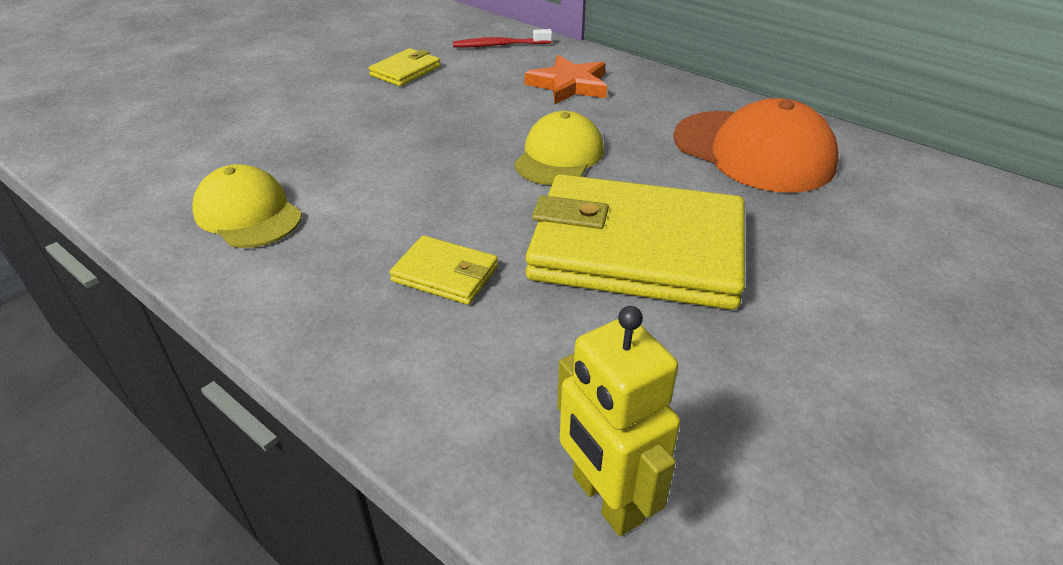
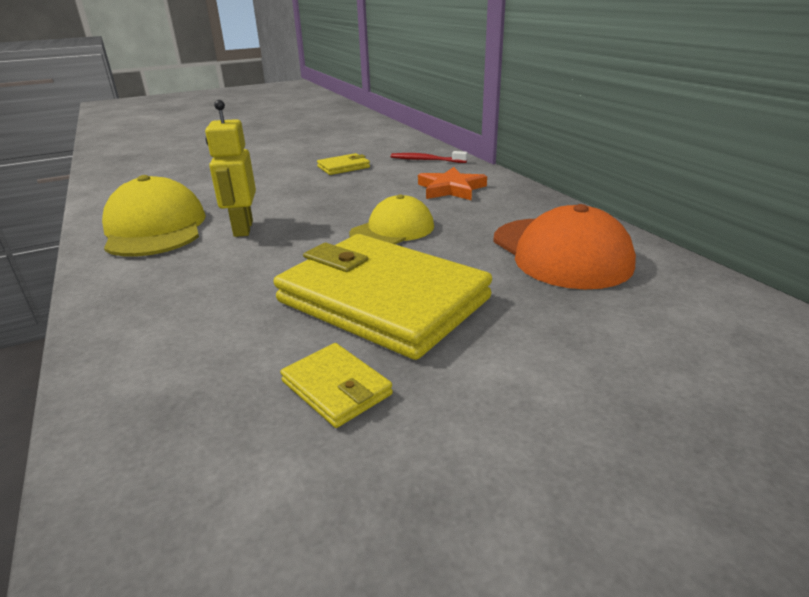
camera: 25 degrees right, 10 degrees down
(248, 213) = (155, 228): yellow cap -> yellow cap, size x1.51
(445, 274) = (228, 286): yellow wallet -> yellow wallet (336, 388)
(606, 499) = (157, 465): yellow robot -> yellow robot (243, 229)

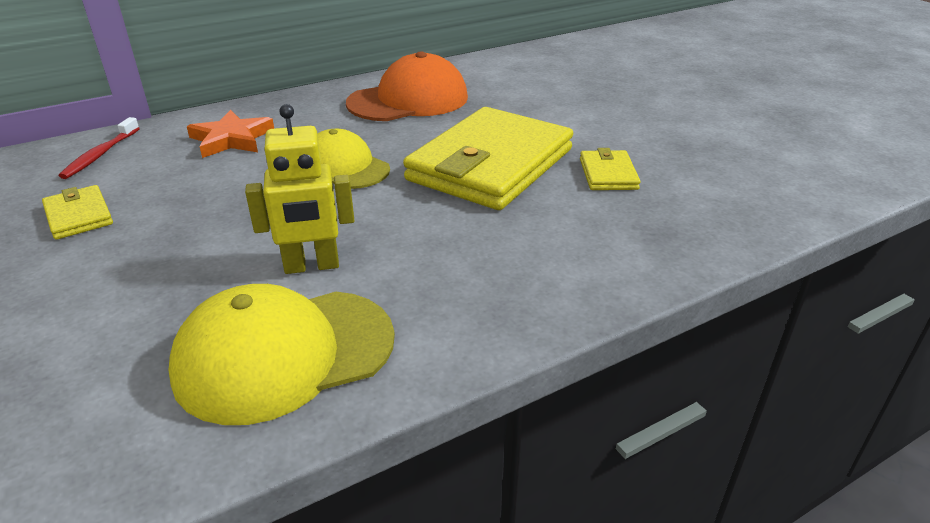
camera: 95 degrees left, 5 degrees up
(336, 388) = (608, 174): yellow wallet -> yellow wallet turned 45 degrees counterclockwise

